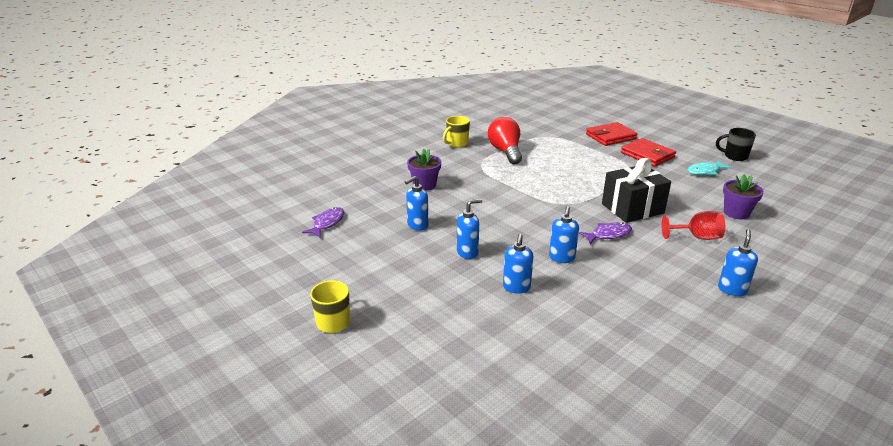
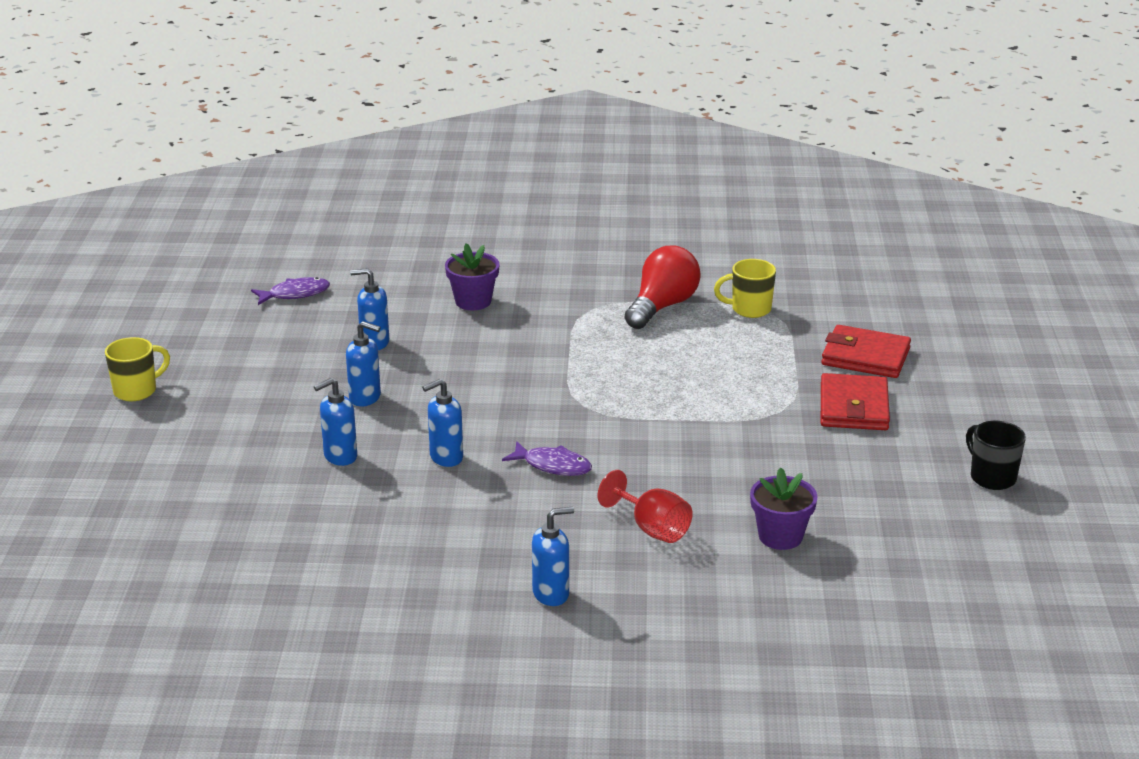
camera: 45 degrees right, 0 degrees up
(457, 143) = (622, 266): yellow mug -> yellow mug (749, 309)
(632, 208) = (655, 456): black gift -> none
(705, 171) = (883, 470): turquoise fish -> none

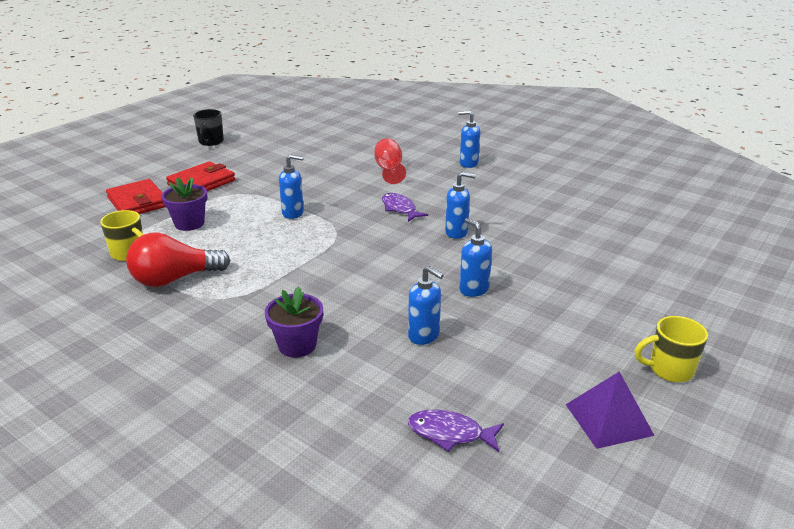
camera: 145 degrees left, 0 degrees up
(179, 339) = (609, 419): none -> purple pyramid
(340, 456) = (524, 255): blue soap dispenser -> blue soap dispenser (293, 213)
(780, 536) = (338, 152): purple flower pot -> purple flower pot (189, 223)

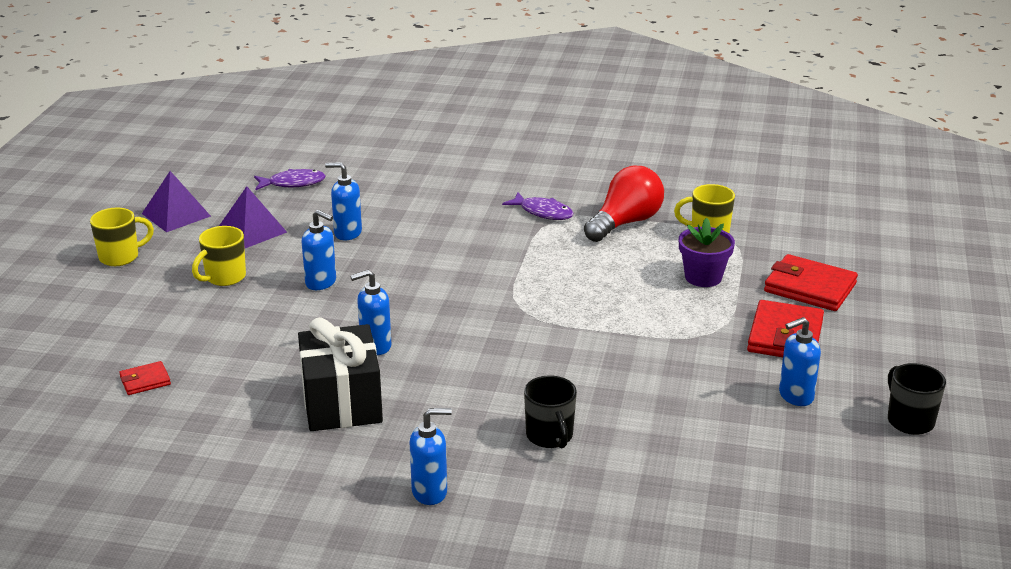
camera: 155 degrees right, 0 degrees up
(293, 213) = (603, 321): blue soap dispenser -> blue soap dispenser (795, 396)
(297, 345) = (450, 203): purple flower pot -> none
(389, 170) = (550, 436): red goblet -> black mug
(400, 209) = (473, 364): purple fish -> purple fish (543, 212)
(495, 207) = (342, 403): none -> black gift
(522, 367) = (251, 231): none -> purple pyramid
(560, 316) = (224, 277): none -> yellow mug
(629, 247) = (145, 381): none -> red wallet

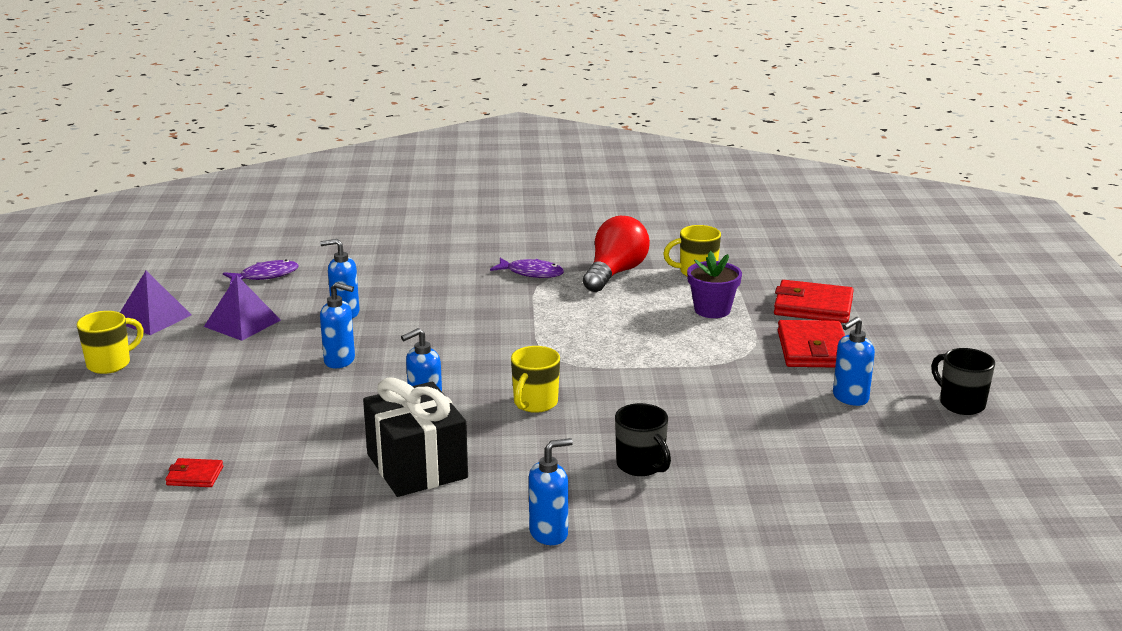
camera: 15 degrees left, 5 degrees down
(145, 381) = (195, 476): red wallet -> red wallet turned 45 degrees clockwise
(224, 277) = (234, 369): yellow mug -> yellow mug (535, 403)

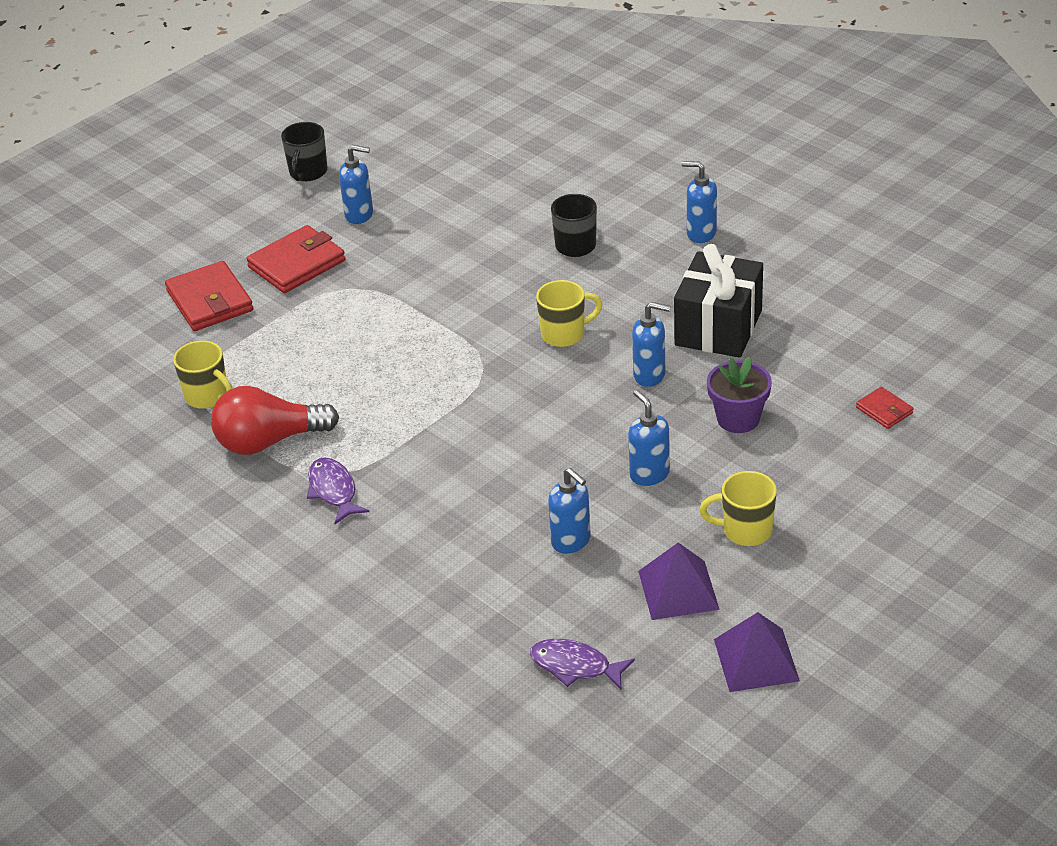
camera: 130 degrees left, 15 degrees up
(110, 364) = (853, 602): yellow mug -> yellow mug (745, 530)
(712, 310) = (283, 345): purple flower pot -> purple flower pot (738, 419)

